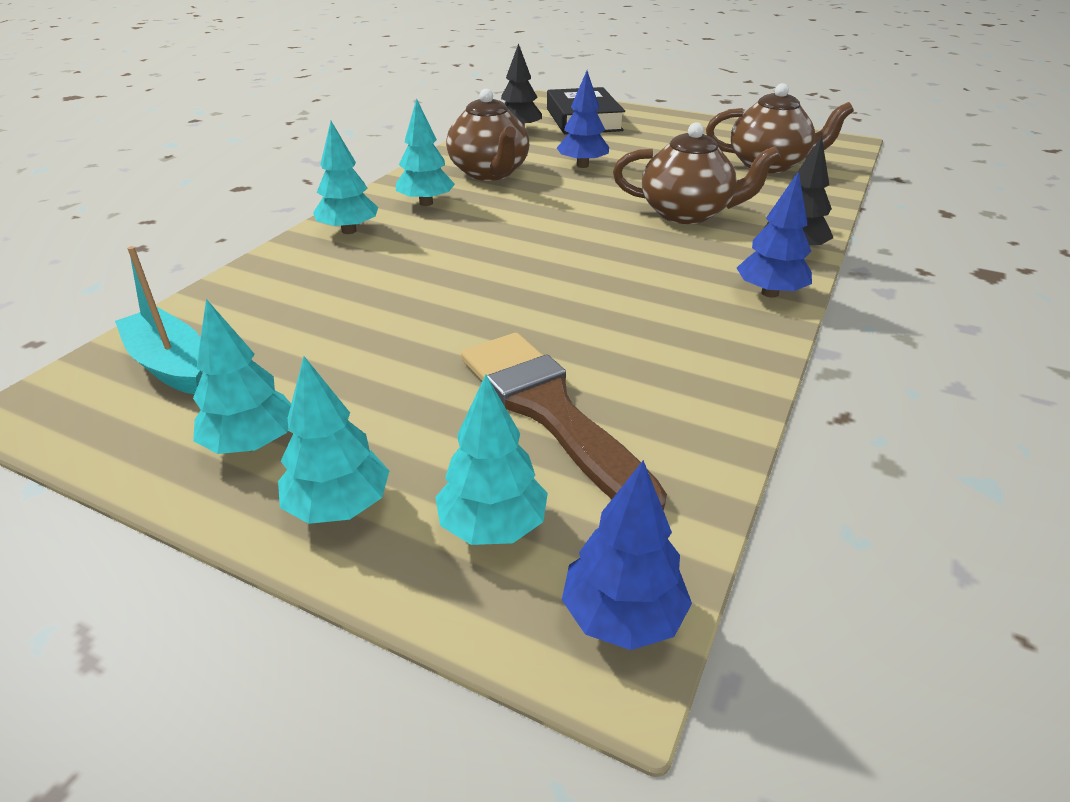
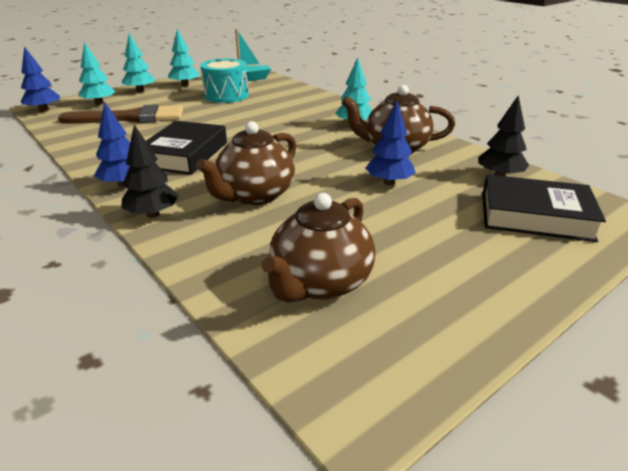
camera: 115 degrees right, 5 degrees down
(325, 347) = (226, 95): none -> turquoise drum
(349, 231) = (331, 107): turquoise tree -> none
(643, 286) = (184, 154): none -> black book

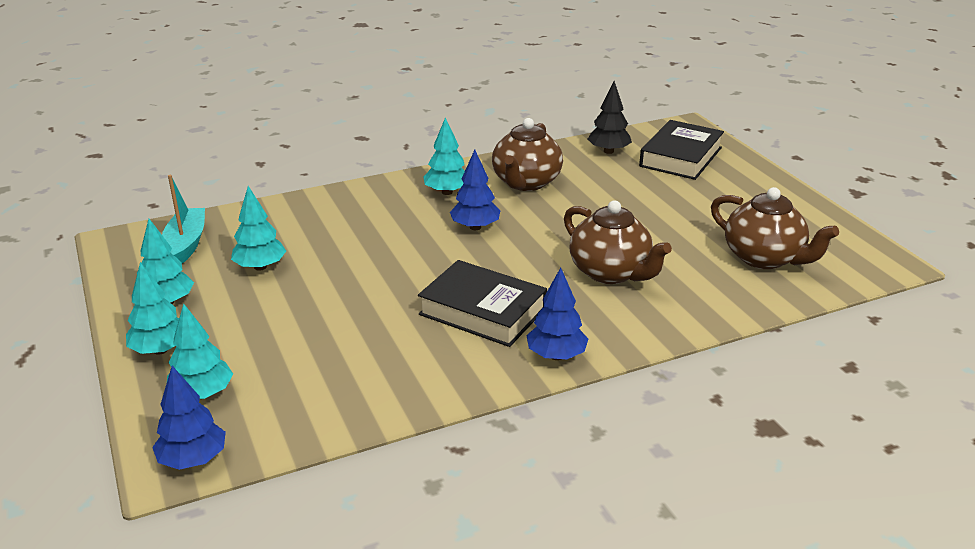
camera: 75 degrees left, 0 degrees up
(131, 118) = (308, 356): brown brush -> none
(152, 214) = (637, 335): black tree -> none
(226, 95) = (260, 267): turquoise drum -> turquoise tree
(389, 182) = (604, 201): blue tree -> blue tree (475, 227)

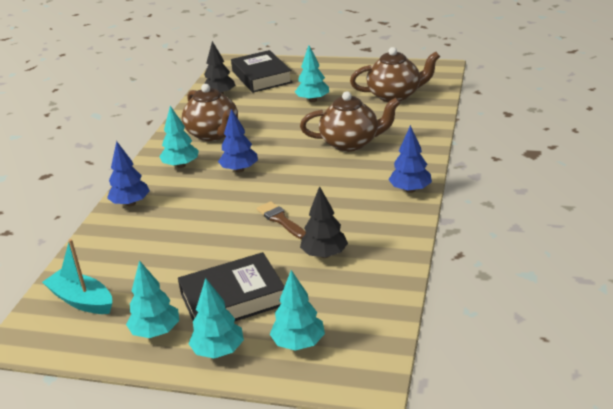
camera: 50 degrees left, 0 degrees up
(193, 460) = (371, 367): blue tree -> blue tree (130, 203)
(260, 267) = (167, 272): turquoise tree -> turquoise tree (313, 100)
(367, 347) = (324, 254): none -> black tree
(407, 292) = (280, 220): none -> brown brush
(482, 311) = (337, 199): black book -> black book (233, 299)

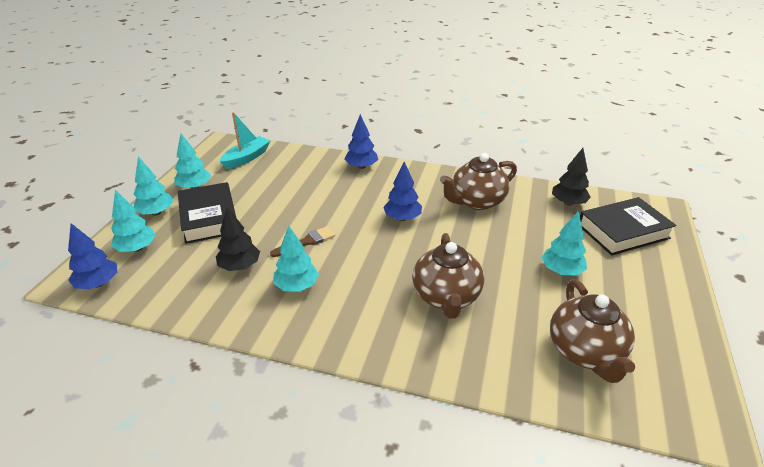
camera: 90 degrees right, 5 degrees up
(181, 165) = (417, 186): turquoise tree -> turquoise tree (297, 286)
(410, 190) = (328, 338): blue tree -> blue tree (98, 284)

